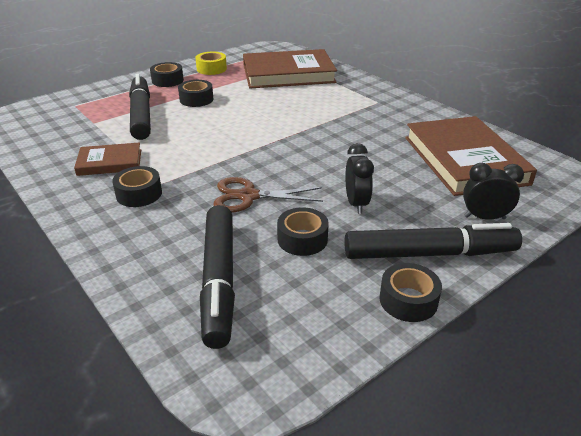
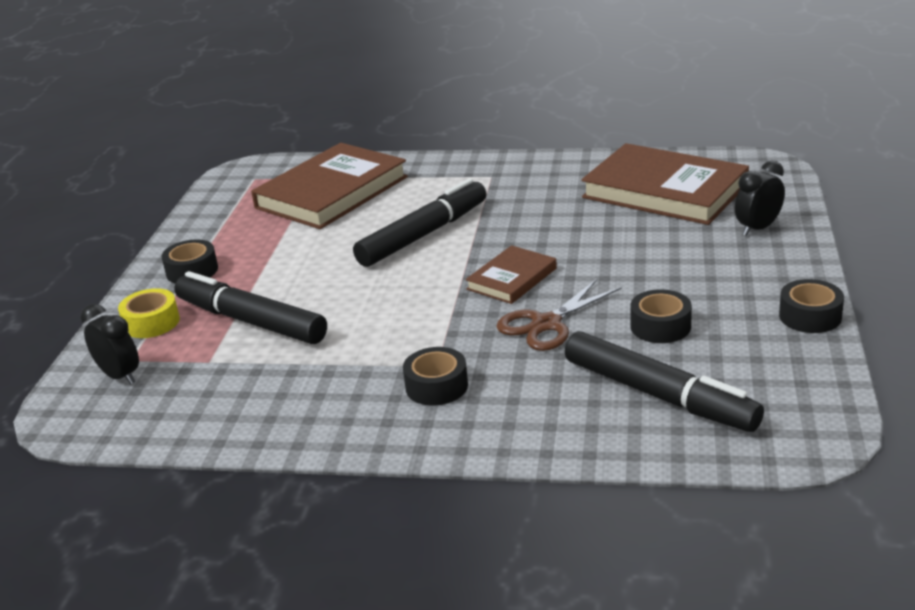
camera: 40 degrees left, 5 degrees down
(110, 162) = (333, 382): brown book -> brown book (512, 279)
(196, 99) = (282, 272): black tape -> none
(211, 69) = (220, 231): yellow tape -> yellow tape (151, 322)
(356, 203) = (648, 275): black clock -> black clock (119, 376)
(429, 253) = (767, 277): black marker -> black marker (423, 235)

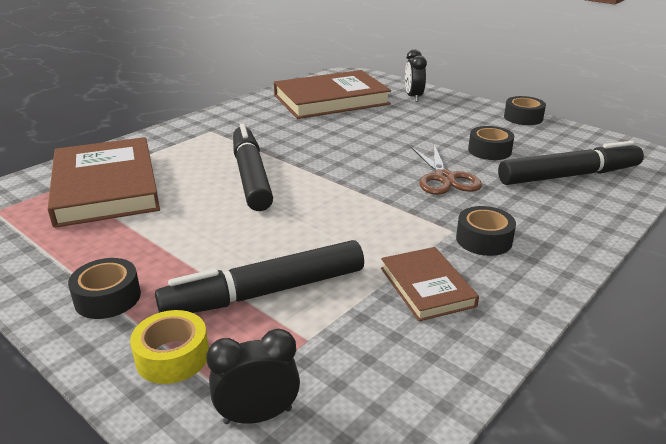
camera: 60 degrees left, 0 degrees up
(512, 279) = (368, 169): brown book -> brown book (427, 287)

